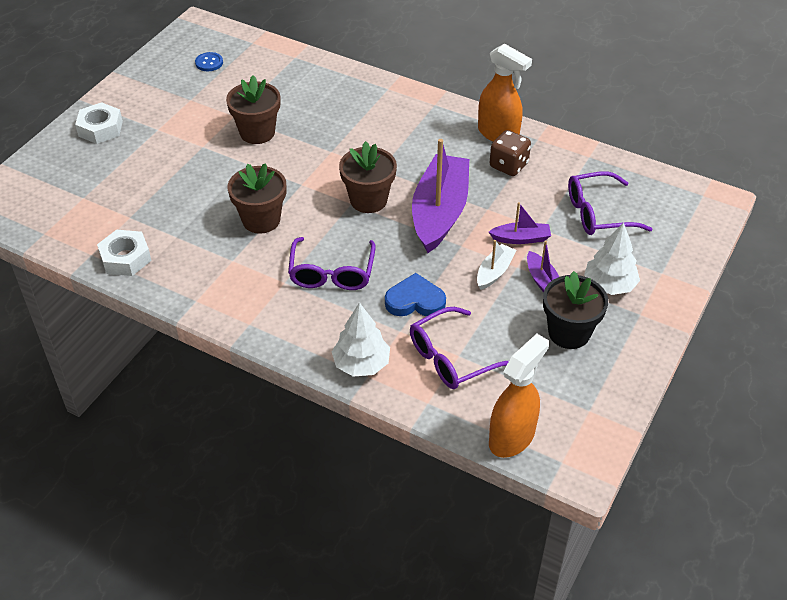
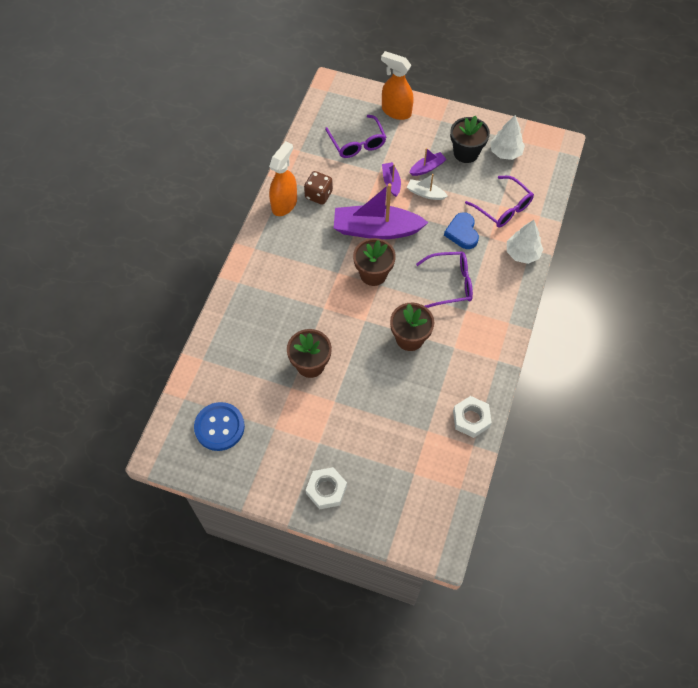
camera: 100 degrees left, 15 degrees up
(209, 63) = (219, 427): blue button -> blue button, size x1.96
(512, 437) = (551, 174): orange spray bottle -> orange spray bottle (396, 111)
(609, 285) = (421, 135): white tree -> white tree (505, 152)

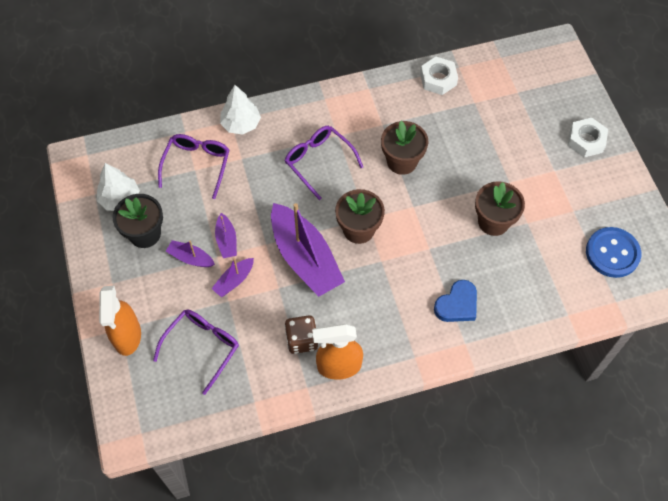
camera: 125 degrees left, 0 degrees up
(425, 193) = (226, 241): white boat -> purple boat
(462, 233) = (253, 183): blue heart -> blue heart (457, 304)

